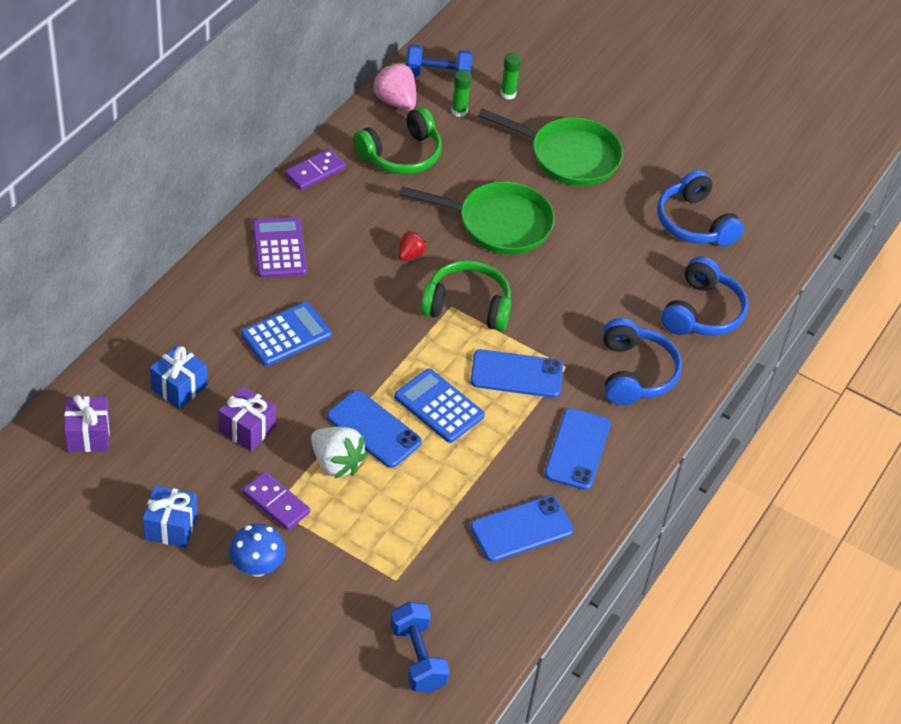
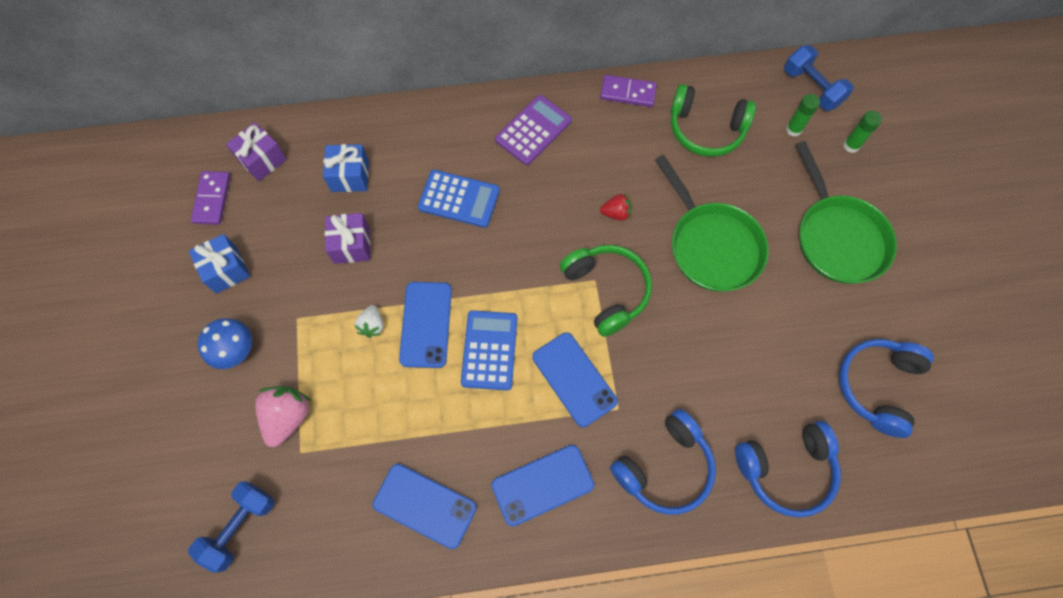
camera: 55 degrees right, 20 degrees up
(276, 503) = (302, 316): purple domino -> purple domino (212, 199)
(336, 463) = (372, 325): white strawberry -> white strawberry, size x0.58
(395, 101) = (753, 83): pink strawberry -> pink strawberry (288, 417)

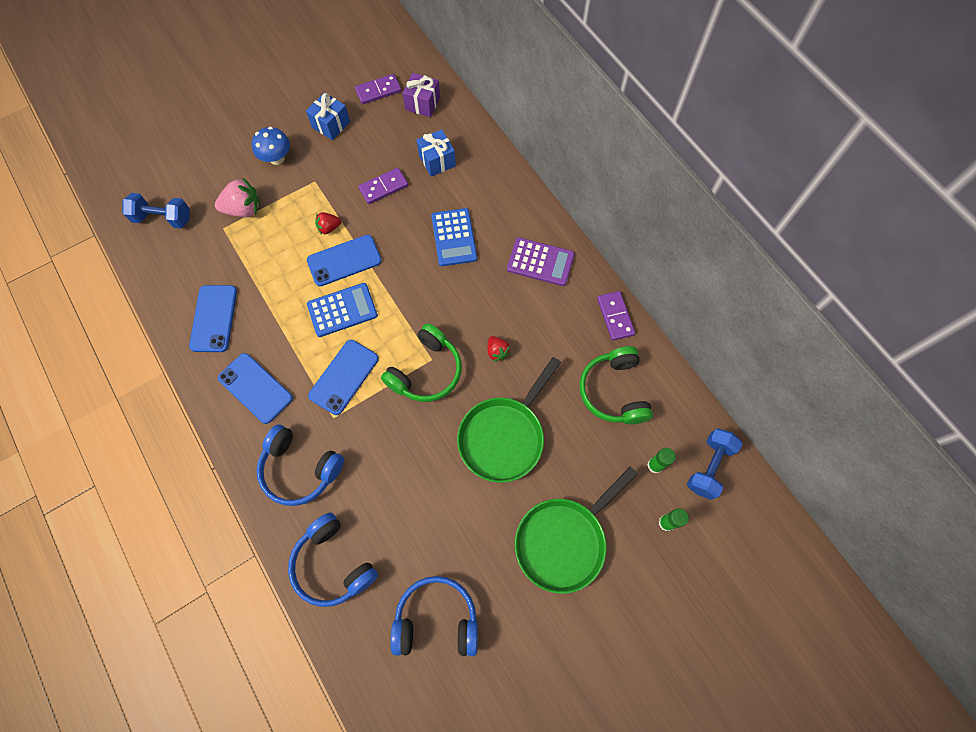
camera: 65 degrees right, 0 degrees up
(351, 245) = (383, 187): purple gift -> purple domino
(372, 325) = (329, 228): white strawberry -> red strawberry

